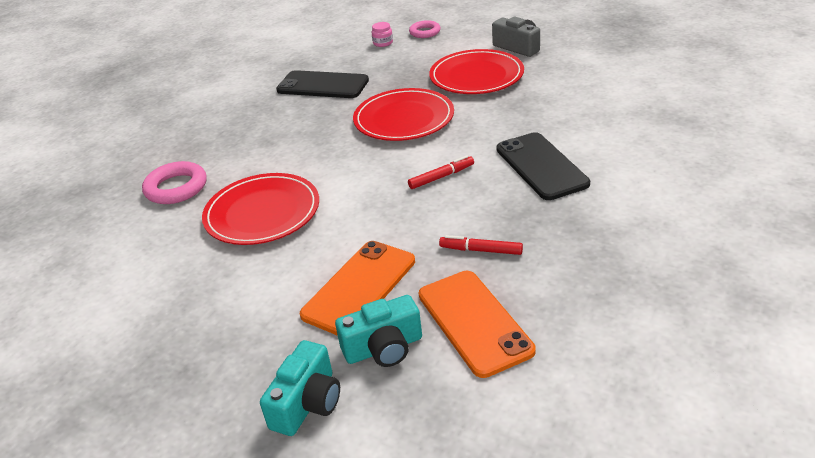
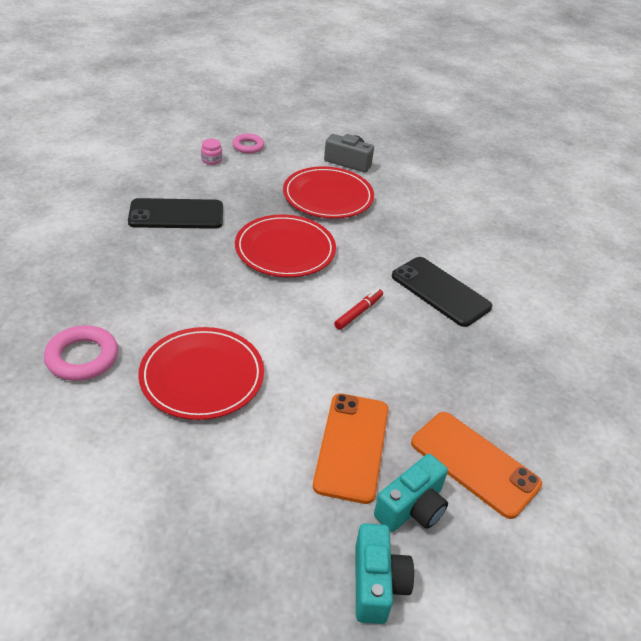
camera: 30 degrees left, 5 degrees up
(481, 250) = (438, 387): red marker -> none

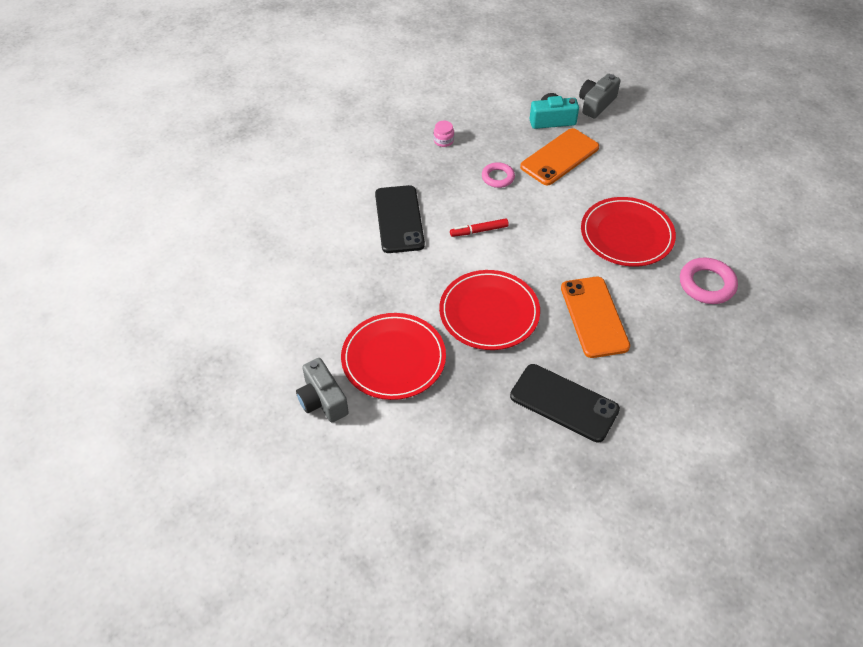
camera: 140 degrees left, 10 degrees up
(211, 160) = (475, 478): pink jar -> pink jar (443, 141)
(248, 146) = (413, 485): pink ring -> pink ring (498, 177)
(377, 583) = (596, 104): turquoise camera -> grey camera
(474, 463) = (497, 122): orange phone -> orange phone (594, 317)

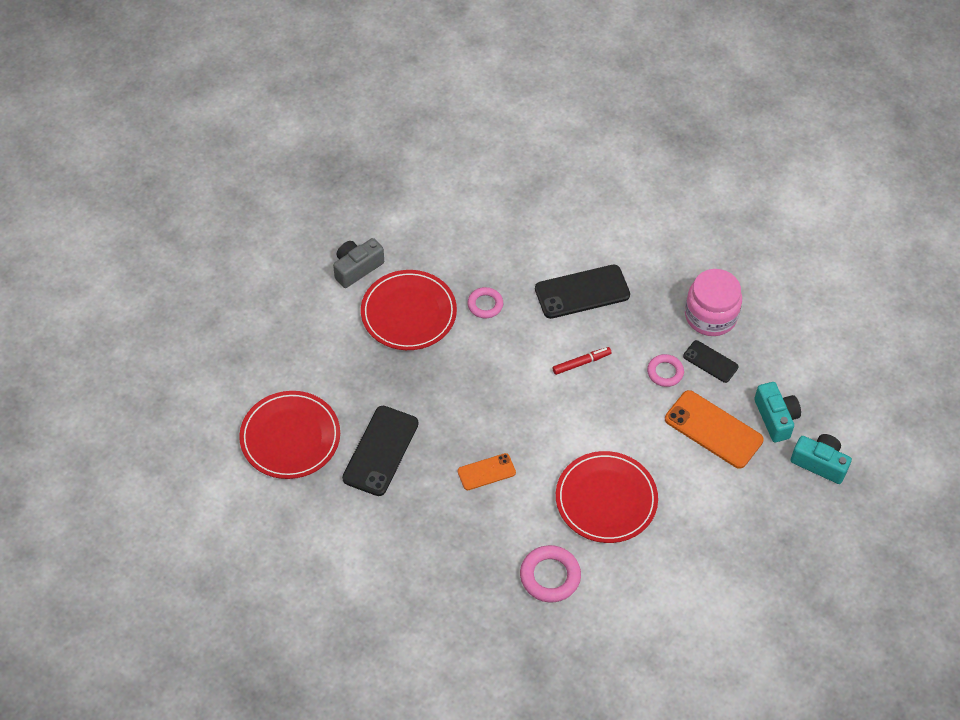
camera: 80 degrees right, 5 degrees up
(397, 293) = (485, 305): none -> pink ring
(443, 141) = (710, 315): pink jar -> pink jar, size x2.34
(479, 231) = (581, 363): red marker -> red marker turned 90 degrees clockwise
(489, 312) = (475, 382): red plate -> red plate (290, 437)
(491, 148) = (710, 361): none -> black phone
(594, 317) = (486, 472): orange phone -> orange phone, size x0.57
(596, 104) = (819, 463): grey camera -> turquoise camera

